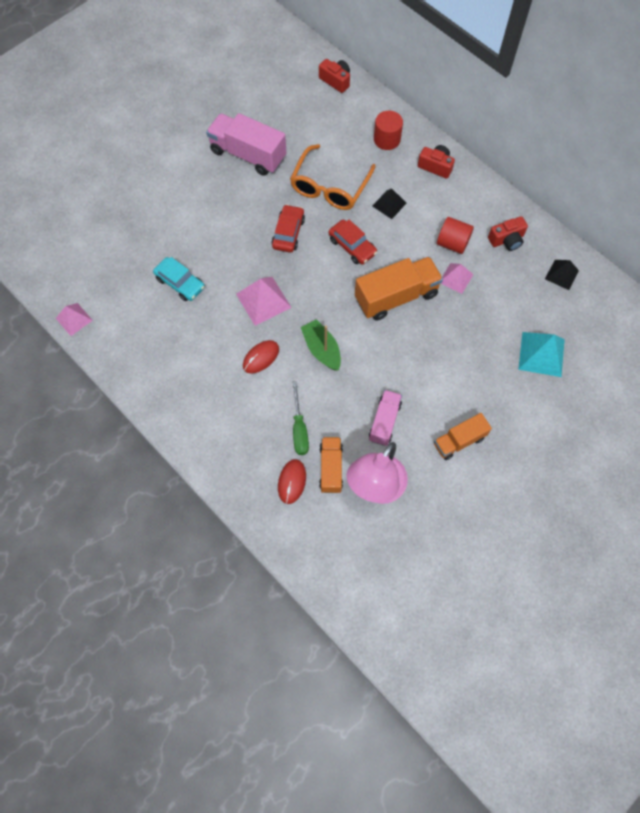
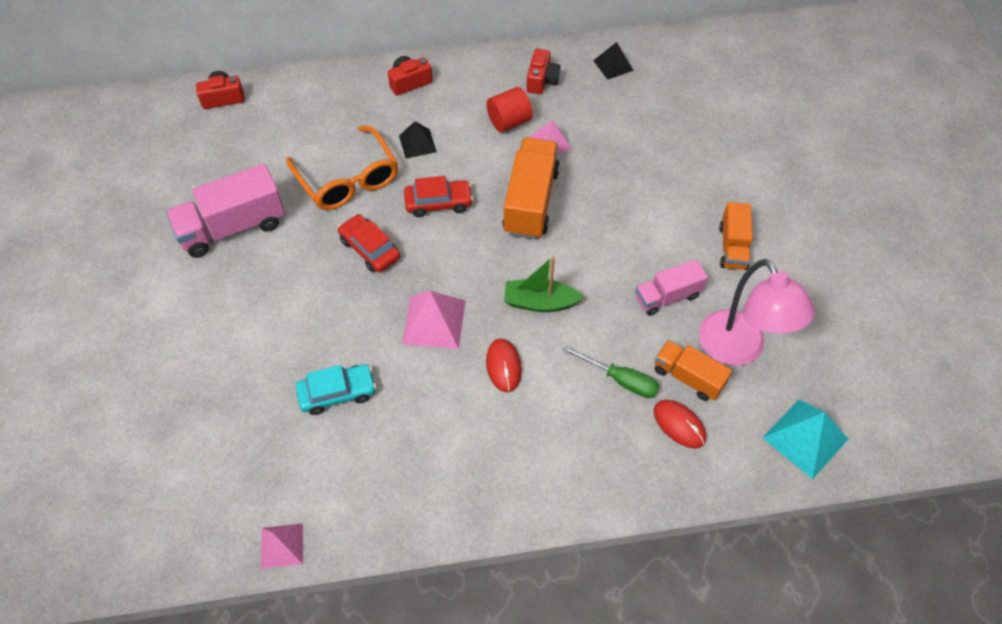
camera: 55 degrees left, 10 degrees down
(384, 422) = (667, 296): pink truck -> pink truck turned 75 degrees counterclockwise
(387, 139) = (339, 100): red cylinder -> none
(541, 354) = (685, 129): turquoise pyramid -> turquoise pyramid (805, 438)

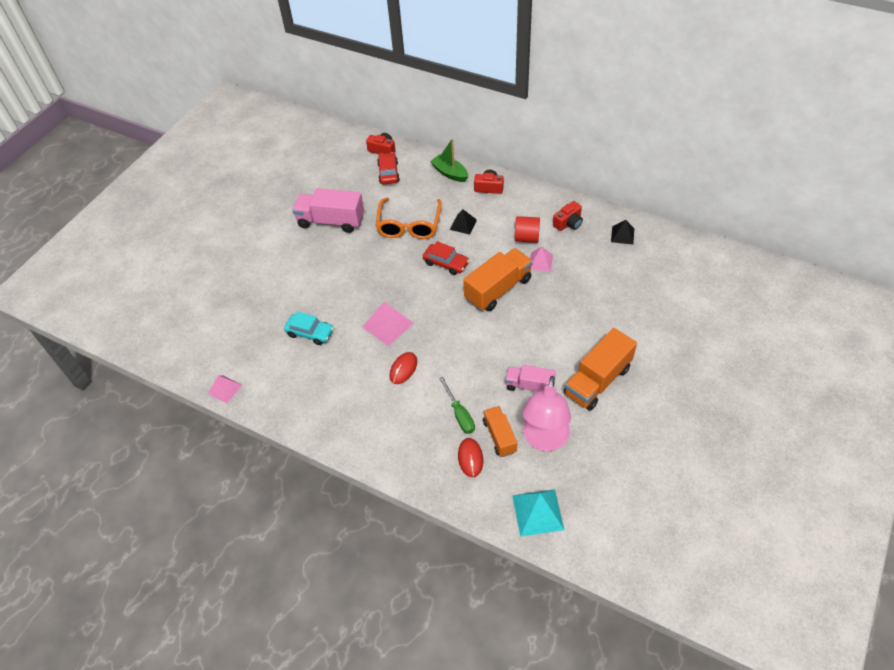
camera: 40 degrees right, 5 degrees down
(370, 249) = (388, 268): red car -> red car (388, 173)
(540, 302) = (453, 347): green boat -> green boat (450, 173)
(732, 247) = (597, 381): orange truck -> orange truck, size x1.66

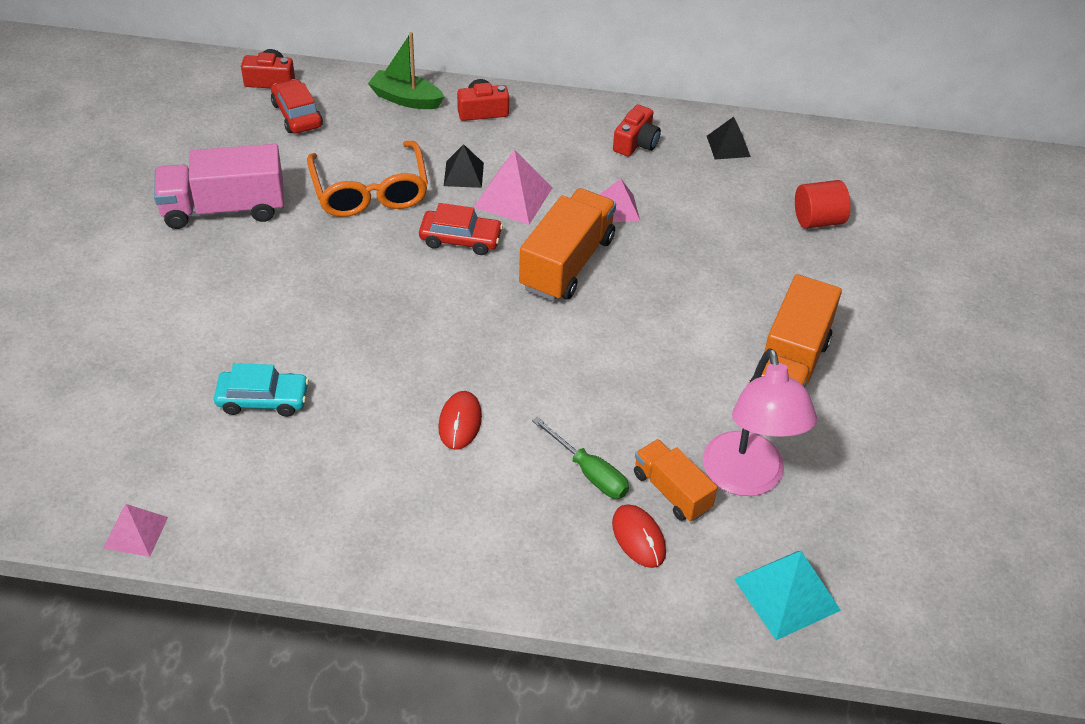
camera: 25 degrees left, 5 degrees down
(388, 325) = (401, 357): pink pyramid -> pink pyramid (513, 197)
(526, 238) = (578, 176): red cylinder -> red cylinder (818, 220)
(529, 386) = (685, 401): pink truck -> none

